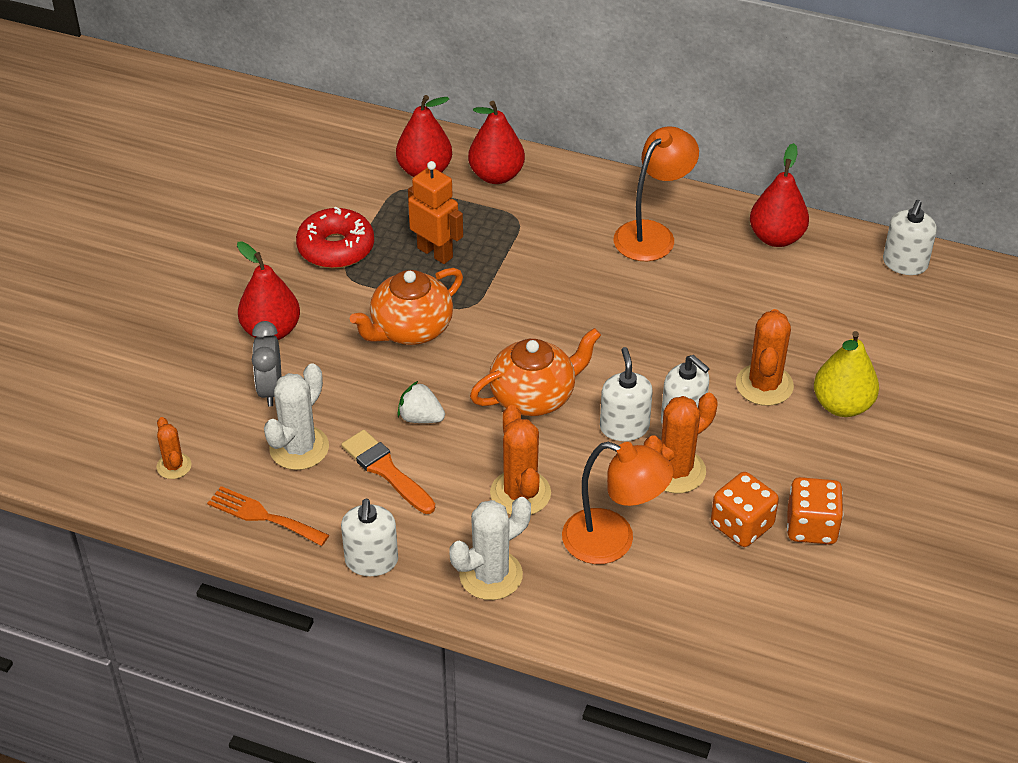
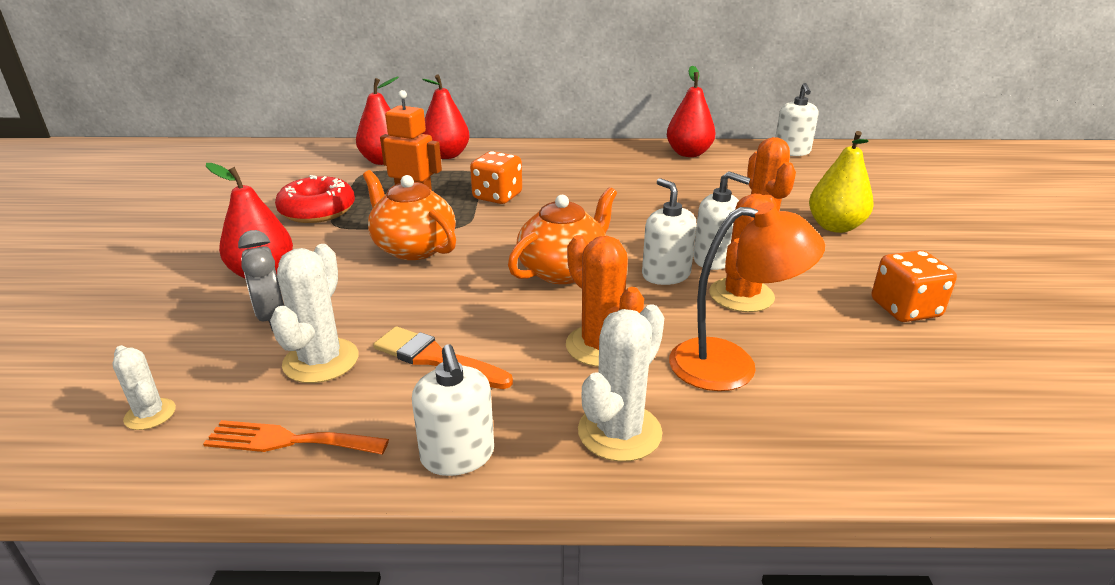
camera: 20 degrees left, 15 degrees down
(174, 466) = (150, 414): orange cactus -> white cactus
(410, 329) = (413, 248): orange teapot -> orange teapot turned 105 degrees clockwise
(420, 418) = (455, 307): white strawberry -> none
(652, 234) = (593, 165): orange lamp -> none
(742, 525) = (843, 322): orange dice -> orange dice (497, 196)

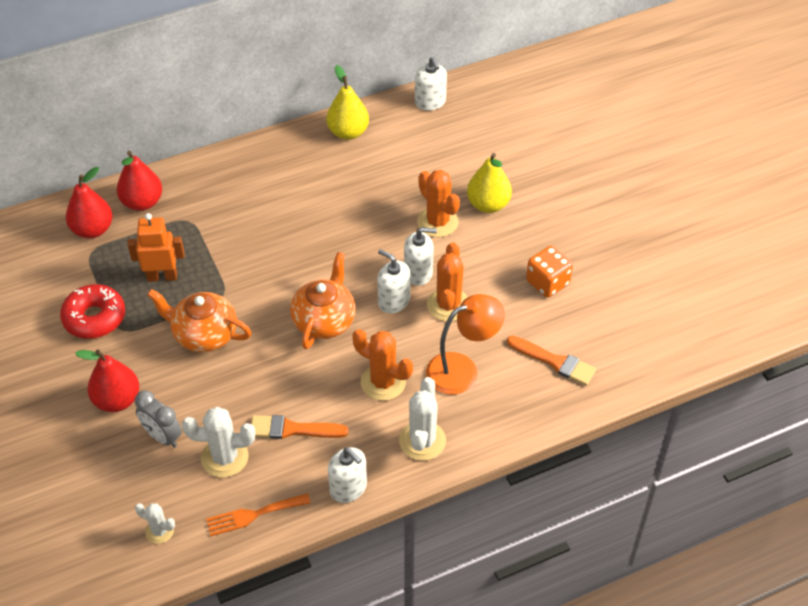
camera: 25 degrees left, 20 degrees up
(321, 361) = (224, 457): white cactus -> white cactus turned 75 degrees counterclockwise
(497, 196) = (225, 249): orange dice -> none
(688, 153) = (348, 132): red pear -> yellow pear
(898, 398) = (555, 362): none -> orange brush

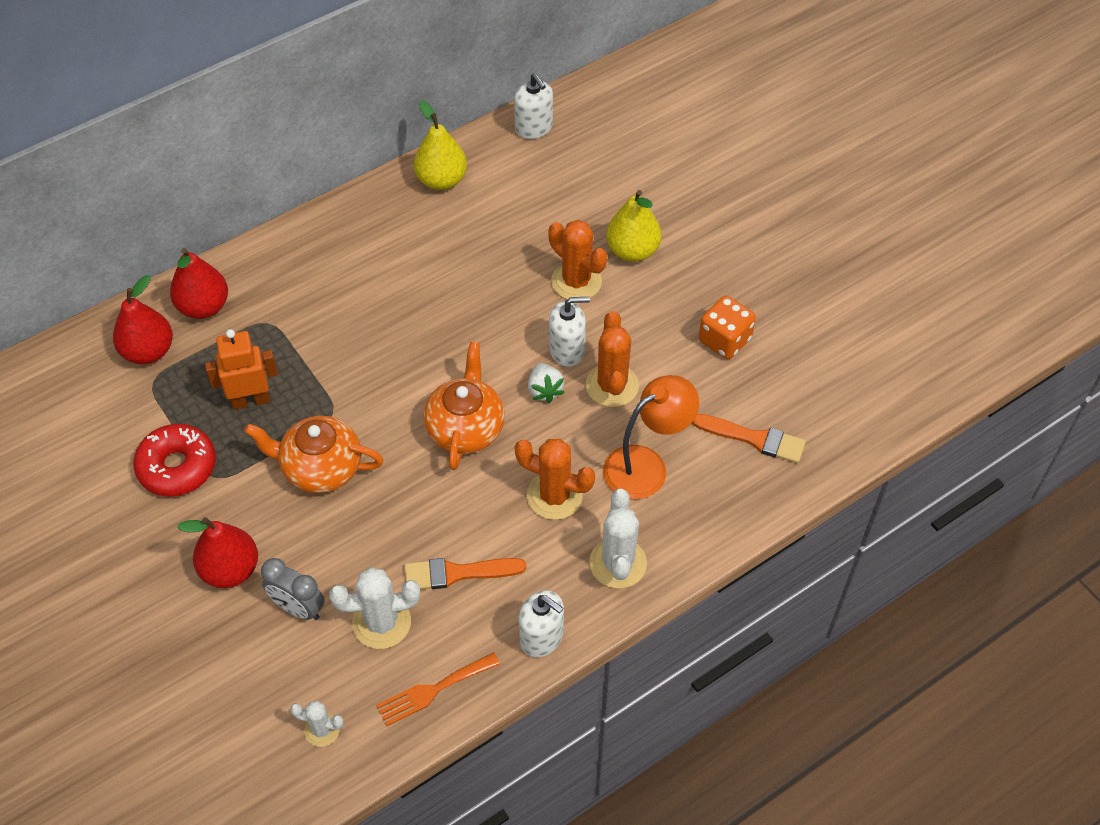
camera: 10 degrees left, 5 degrees up
(393, 301) = (545, 390): white soap dispenser -> white strawberry

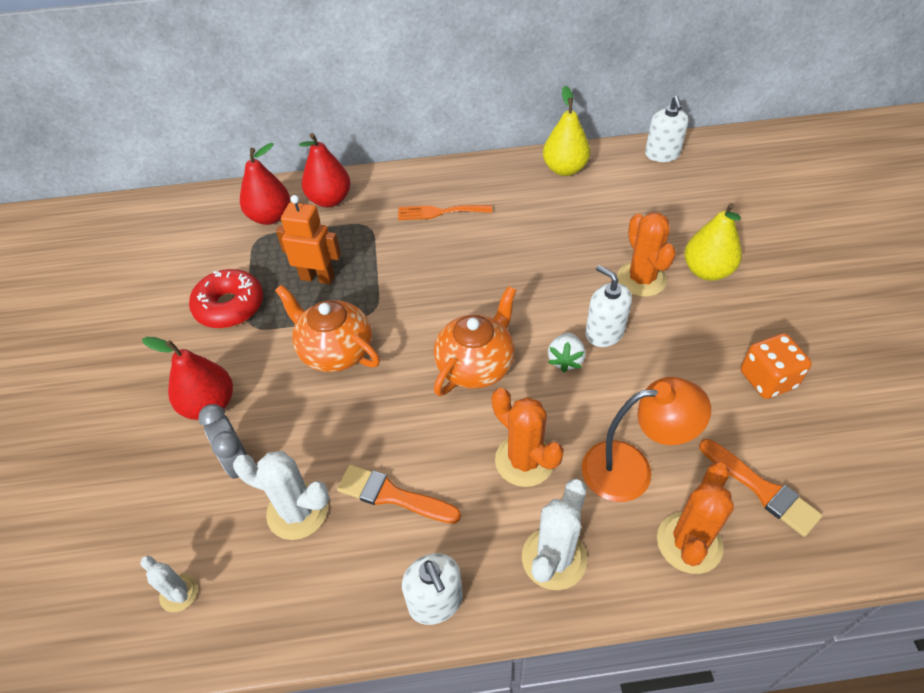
camera: 30 degrees right, 5 degrees down
(433, 690) = (300, 605): orange fork -> orange fork (439, 212)
(567, 350) = (604, 332): white soap dispenser -> white soap dispenser turned 150 degrees counterclockwise
(612, 385) = (632, 379): orange cactus -> orange cactus (689, 543)

